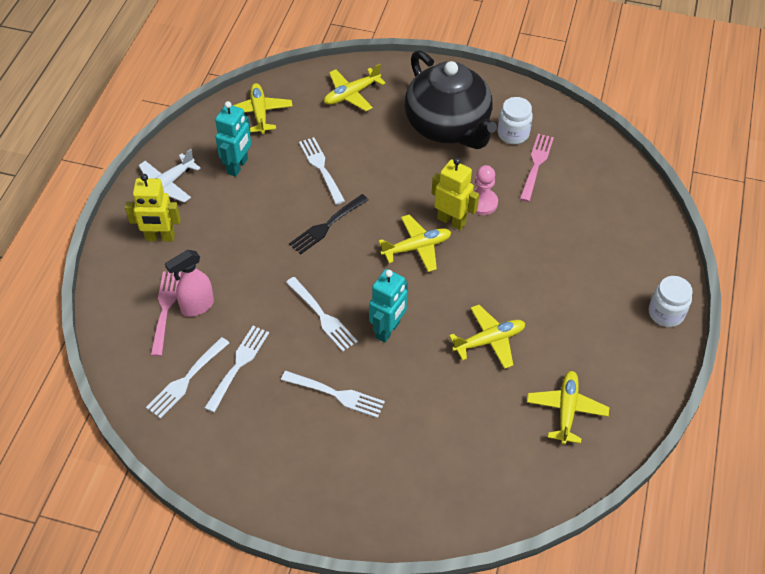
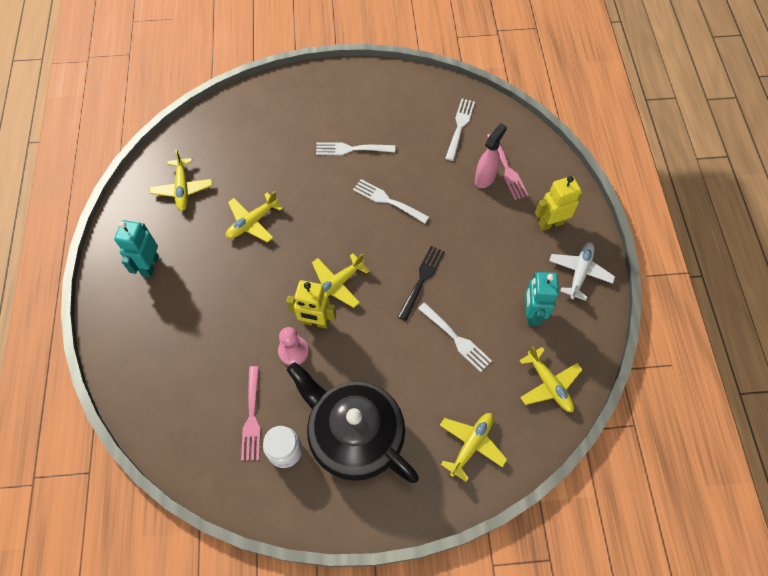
camera: 160 degrees right, 10 degrees up
(238, 365) = (430, 147): white fork -> none
(388, 330) = (333, 206): turquoise robot -> turquoise robot (150, 266)
(666, 313) = (110, 292): white jar -> none

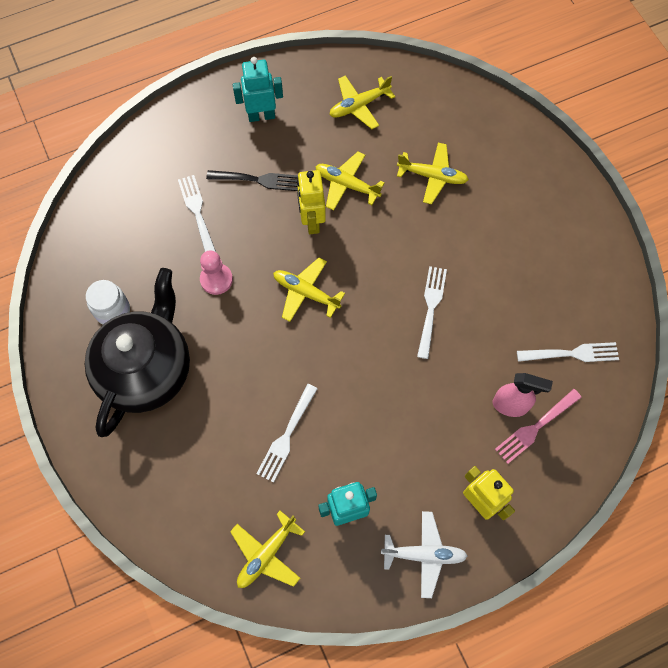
camera: 70 degrees right, 5 degrees up
(252, 417) = (137, 269): pink fork -> none
(315, 322) = (255, 288): yellow robot -> yellow robot (312, 222)
(351, 149) = (483, 246): white fork -> white fork (197, 212)
(422, 280) = (345, 377): black fork -> black fork (258, 180)
(471, 445) = (171, 488): yellow plane -> yellow plane (432, 176)

